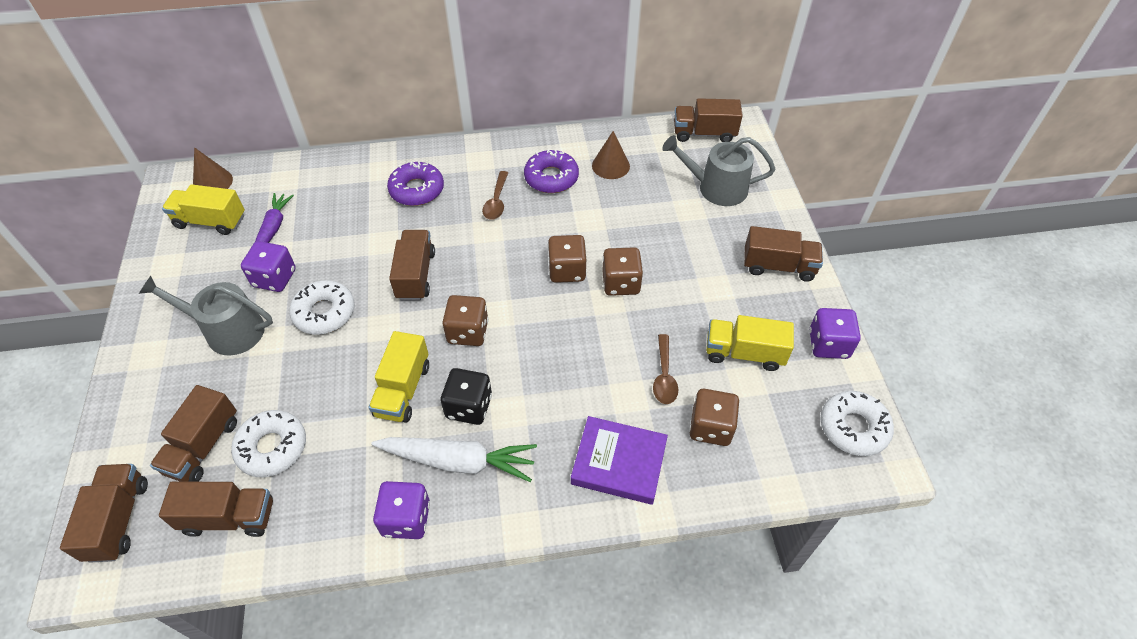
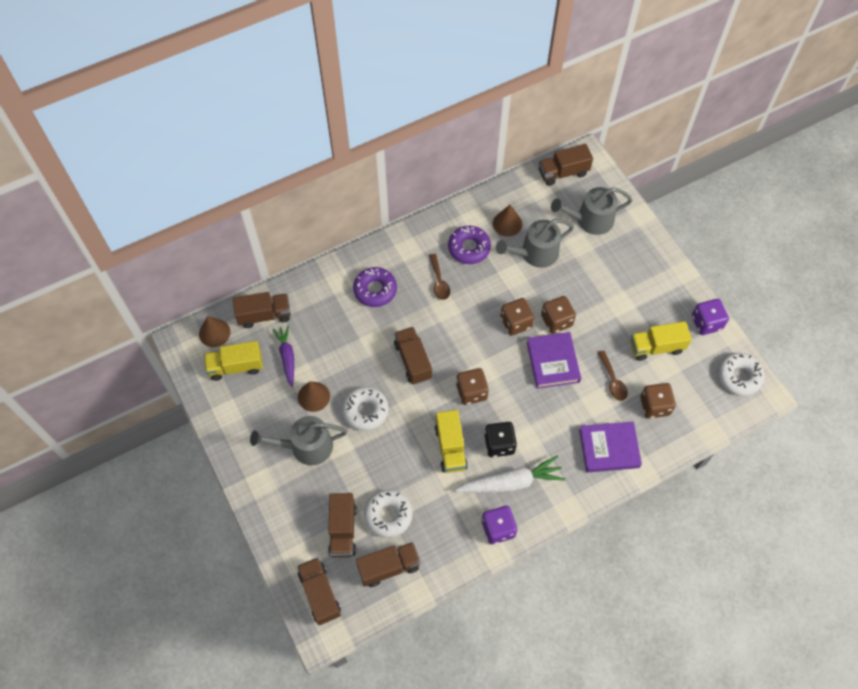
camera: 20 degrees left, 10 degrees up
(274, 278) = (313, 396): purple dice -> brown cone
(592, 329) = (552, 362): none -> purple book
(630, 204) = (535, 253): none -> grey watering can
(778, 266) = (655, 273): brown truck -> brown truck (264, 315)

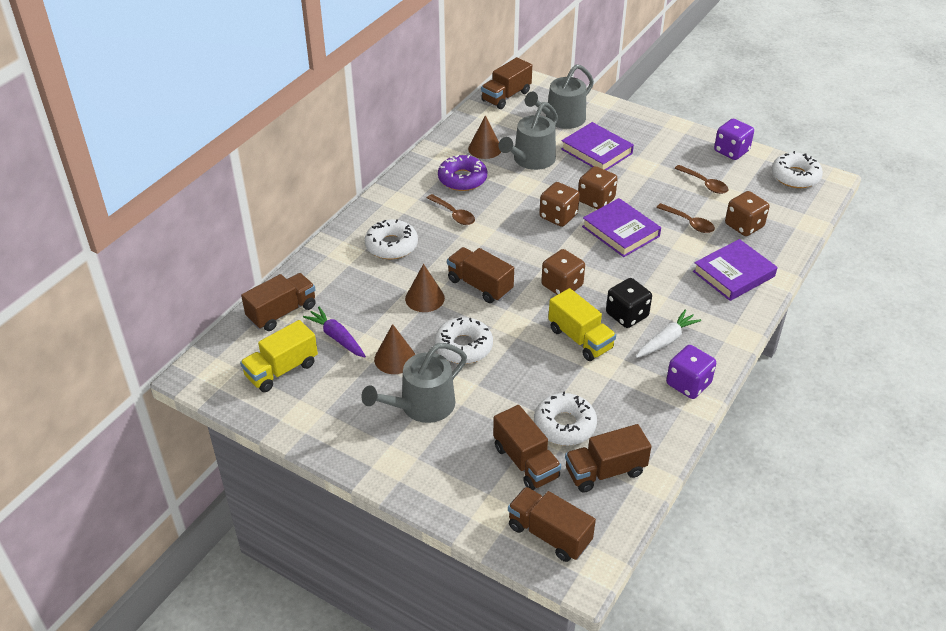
camera: 30 degrees left, 20 degrees down
(214, 333) = (232, 351): brown cone -> brown cone (425, 298)
(375, 290) = (391, 245): purple donut -> white donut
(389, 567) = (605, 471): brown truck -> brown truck turned 150 degrees counterclockwise
(511, 482) = (666, 340): white carrot -> white carrot, size x0.65
(594, 269) = (596, 151): none -> purple book
(656, 347) = (704, 184): yellow truck -> brown spoon

